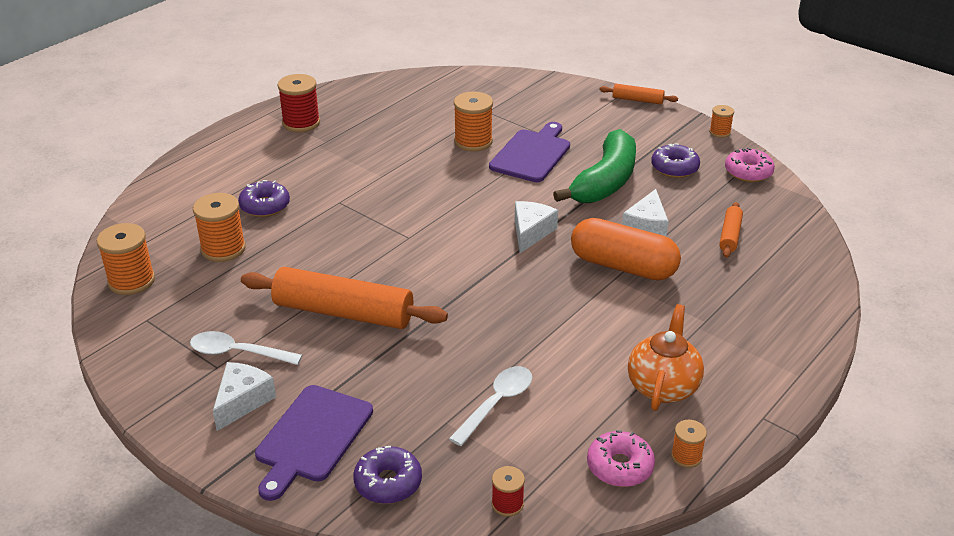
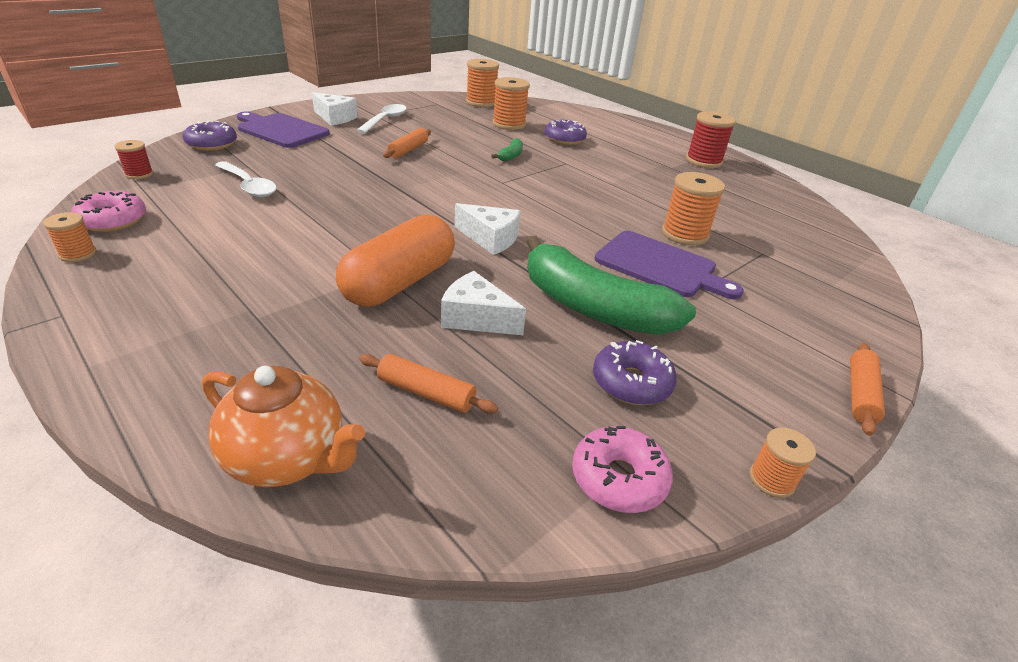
camera: 95 degrees right, 0 degrees up
(333, 238) = (511, 156): none -> green banana
(343, 312) = (408, 150): orange rolling pin -> orange rolling pin, size x0.48
(663, 386) = (182, 263): orange teapot -> orange teapot (288, 458)

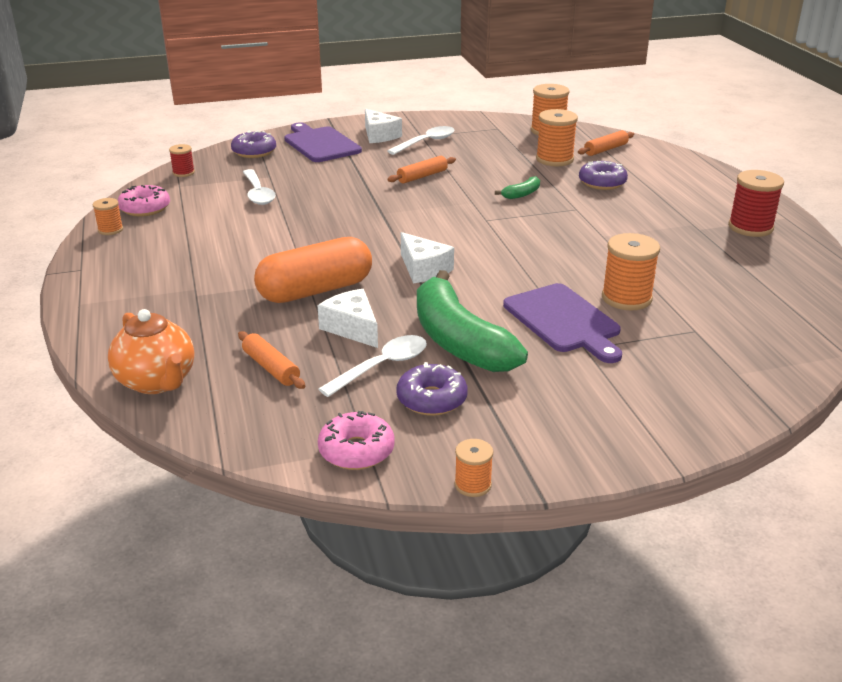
camera: 30 degrees right, 5 degrees down
(547, 356) = (382, 366): none -> white spoon
(860, 394) = (634, 458): orange rolling pin -> orange rolling pin (605, 149)

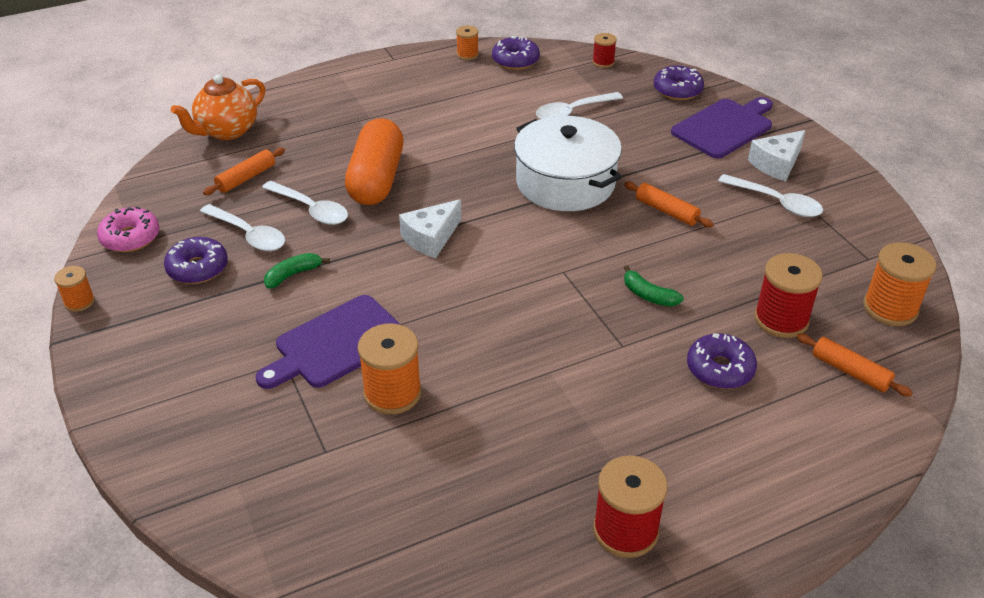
camera: 80 degrees right, 10 degrees up
(145, 208) = (515, 60): pink donut -> purple donut
(315, 290) = (376, 179): orange capsule -> orange capsule turned 45 degrees clockwise
(352, 328) = (311, 209): white cheese -> white spoon
(366, 207) = (565, 182): none -> white pot
(458, 341) = (293, 275): green banana -> green banana, size x0.41
(554, 159) = (781, 319): orange spool -> red spool

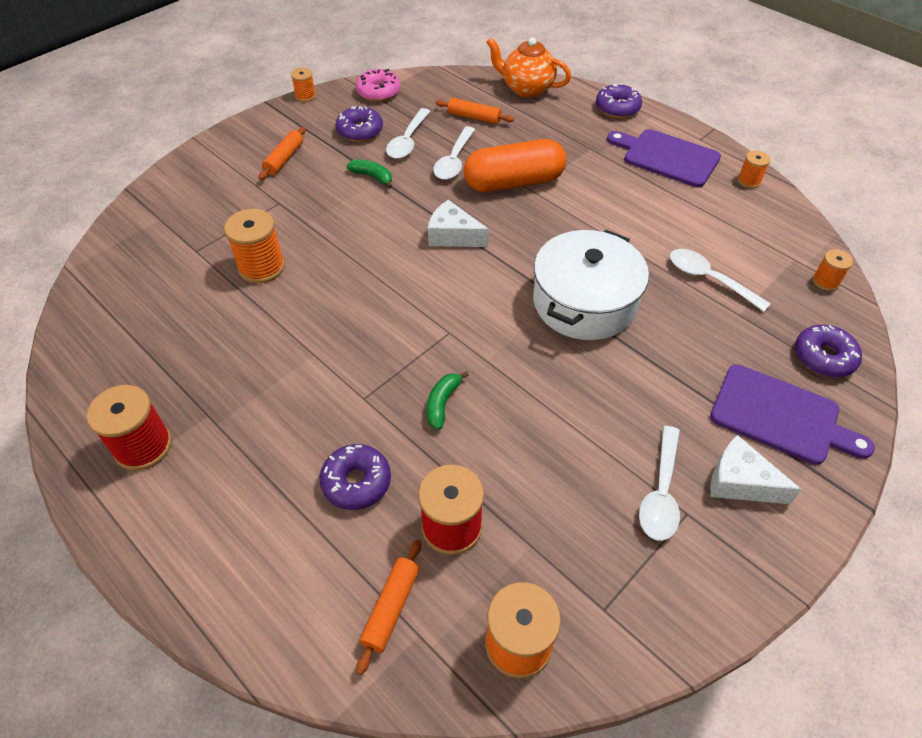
camera: 70 degrees right, 10 degrees up
(336, 344) = (305, 222): purple cutting board -> purple cutting board (667, 157)
(515, 60) = (768, 215): purple donut -> purple donut (617, 108)
(603, 62) = (825, 281): red spool -> orange spool
(666, 211) = (584, 391): orange rolling pin -> orange rolling pin (284, 159)

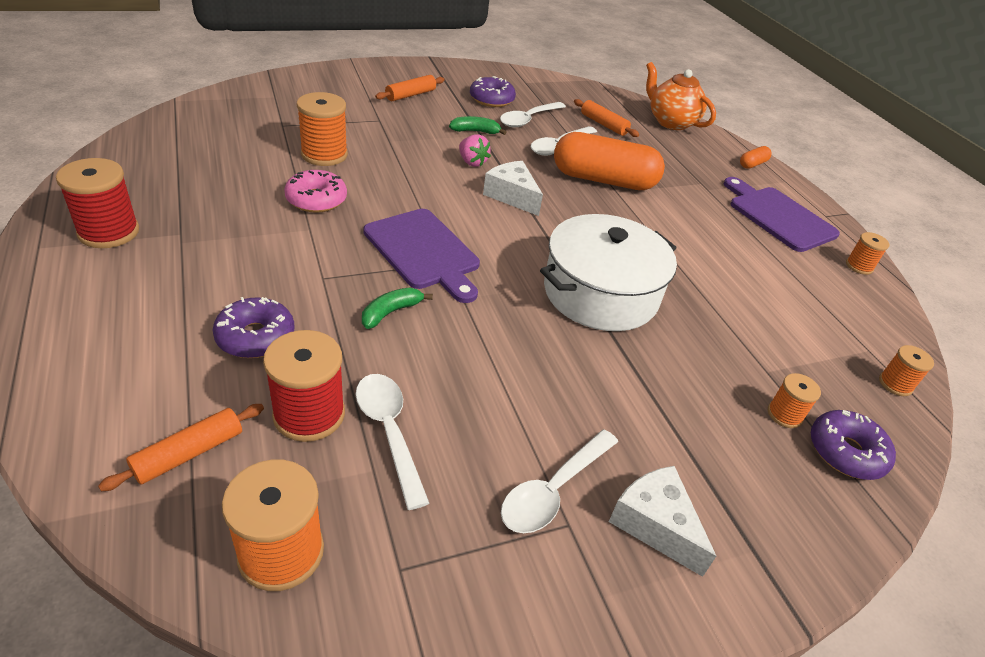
camera: 20 degrees right, 10 degrees down
(305, 96) = (465, 64): orange spool -> orange spool (784, 414)
(373, 176) = (475, 131): green banana -> green banana turned 60 degrees counterclockwise
(378, 92) = (531, 81): pink donut -> pink donut (316, 200)
(394, 214) = (472, 162): none -> pink strawberry
(617, 108) = (752, 164): purple donut -> orange capsule
(709, 279) = (753, 328): white spoon -> white spoon (389, 432)
(780, 416) = (751, 484): purple cutting board -> purple cutting board (424, 252)

